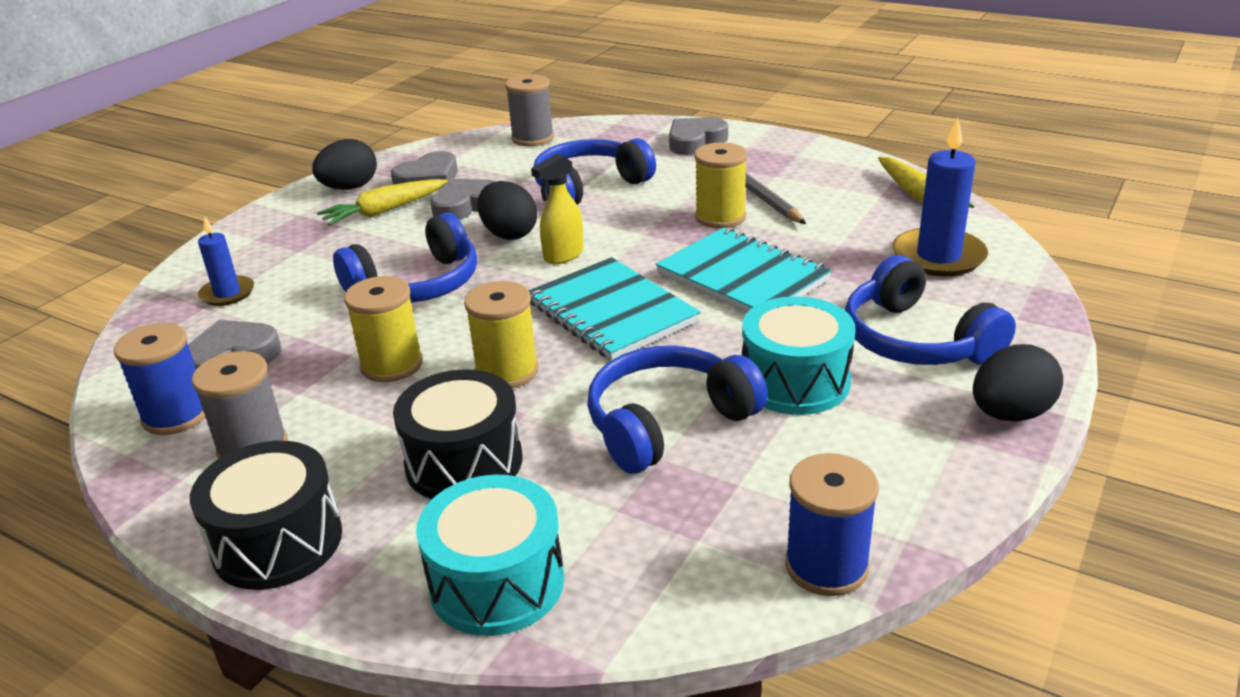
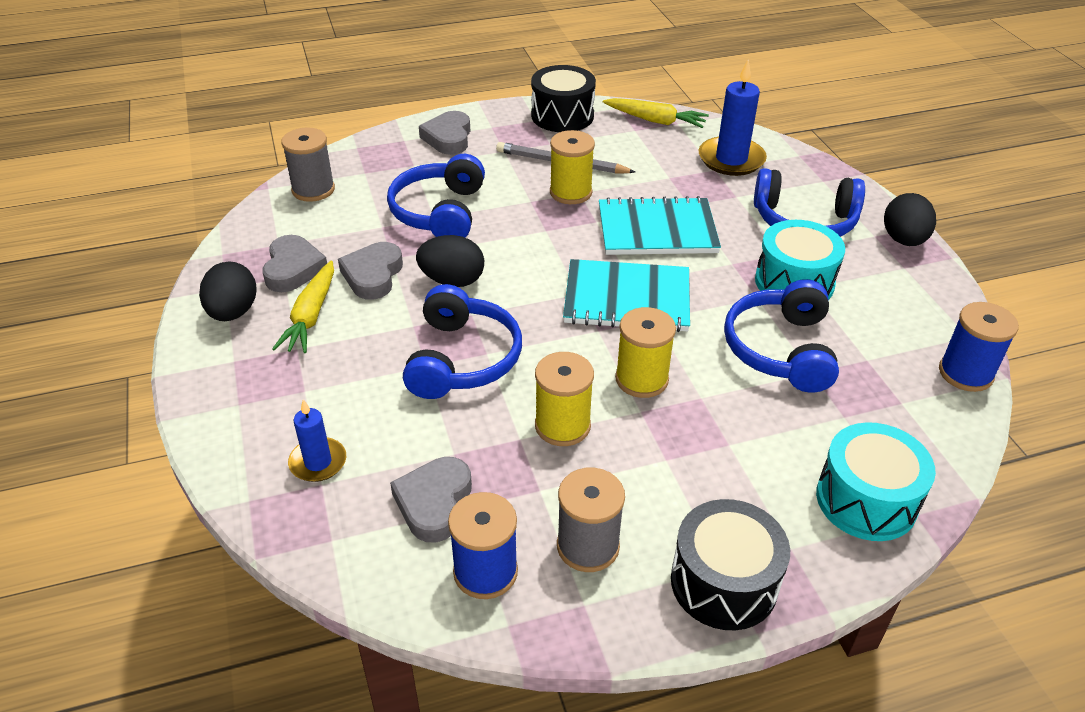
camera: 50 degrees left, 10 degrees up
(464, 462) = (727, 452): black drum -> black drum (562, 116)
(563, 255) = (522, 276): yellow spray bottle -> none

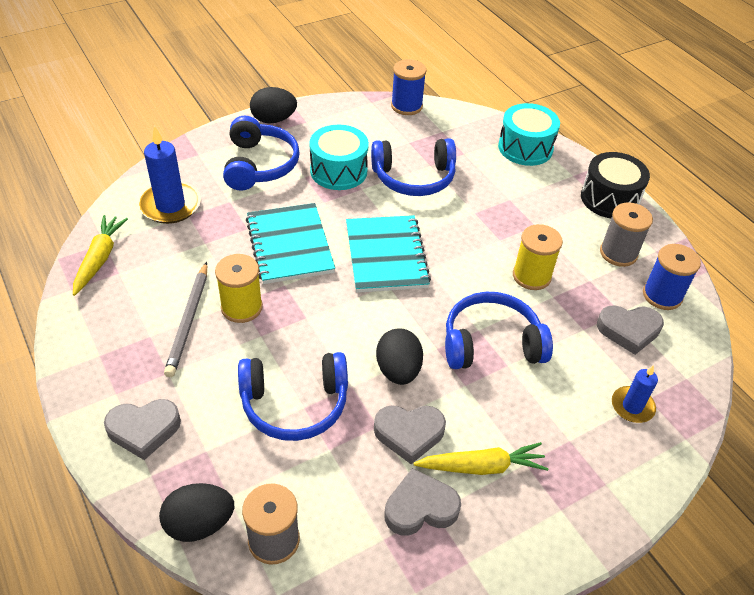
camera: 105 degrees left, 5 degrees up
(233, 312) = (501, 537): black egg -> black egg (199, 524)
(562, 116) = (90, 333): black drum -> none
(641, 379) = (470, 241): yellow spool -> none

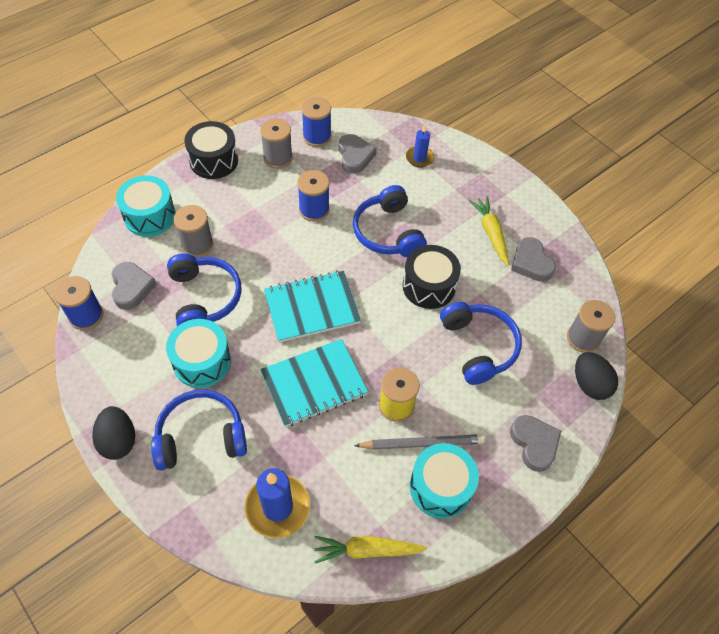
camera: 100 degrees left, 10 degrees up
(133, 327) = (440, 487): none -> turquoise drum
(398, 370) = (429, 286): black egg -> black drum
(409, 434) = (480, 274): grey heart -> grey heart (132, 288)
(484, 178) = (197, 245): none -> grey spool
(531, 276) = (314, 210): yellow spool -> blue spool

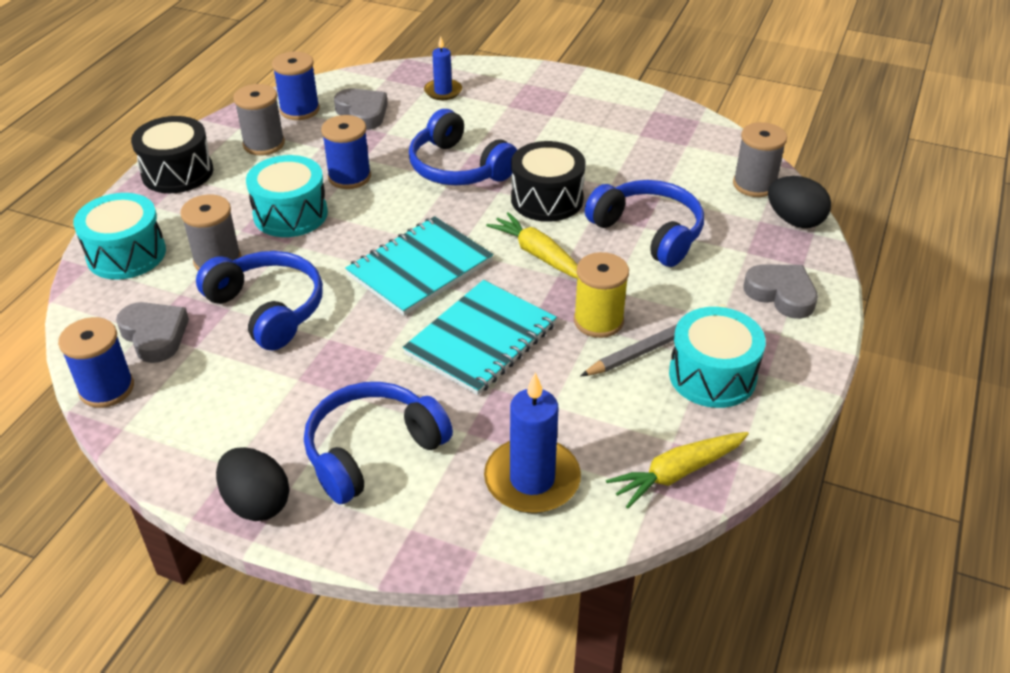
camera: 25 degrees left, 15 degrees down
(202, 361) = (314, 374): turquoise drum -> turquoise drum (290, 214)
(491, 233) = (579, 130): yellow carrot -> yellow carrot (538, 255)
(531, 263) = (645, 140): grey heart -> none

